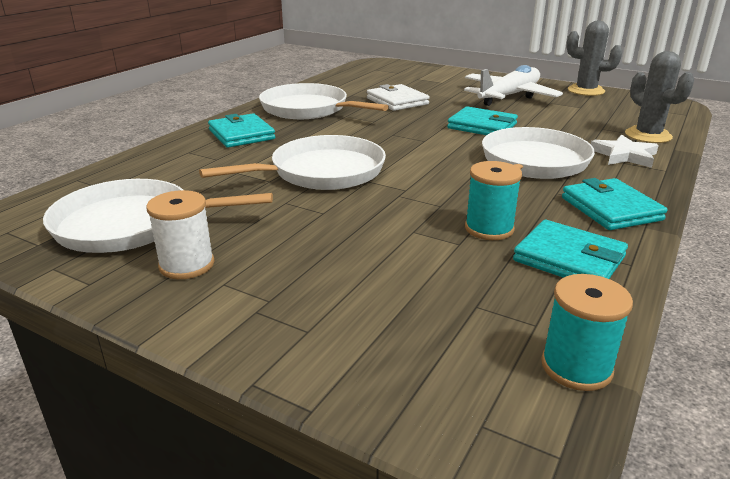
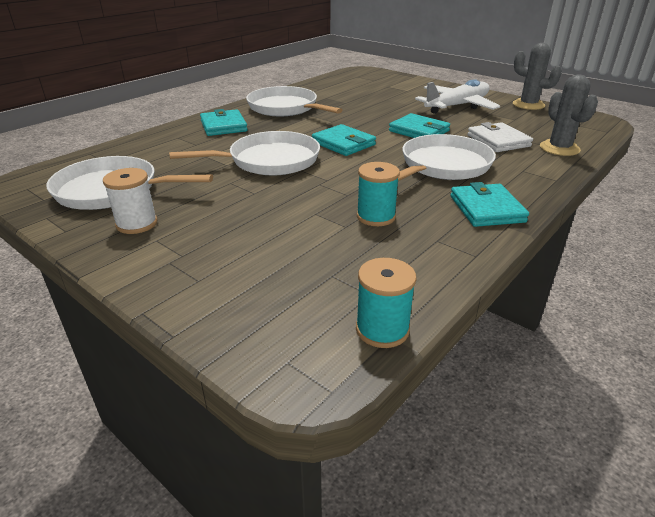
camera: 10 degrees right, 5 degrees up
(397, 101) = (360, 105): white wallet -> white wallet (498, 141)
(569, 259) = (426, 246): turquoise wallet -> turquoise wallet (343, 143)
(624, 155) = (527, 164): white star -> none

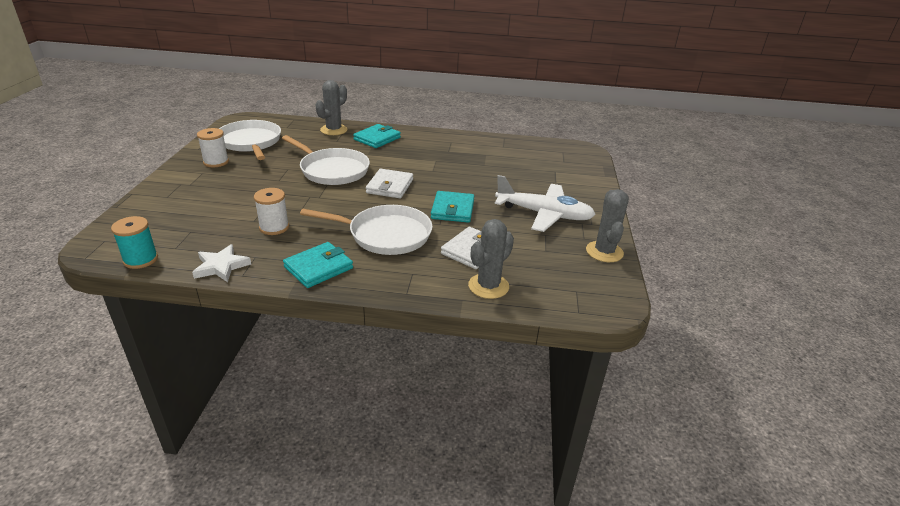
camera: 55 degrees right, 0 degrees up
(164, 140) = (334, 130): none -> grey cactus
(285, 108) = (439, 147): white pan -> none
(343, 143) = (390, 186): turquoise wallet -> white wallet
(376, 216) = (274, 227): turquoise spool -> white spool
(446, 266) = (221, 266): none -> white star

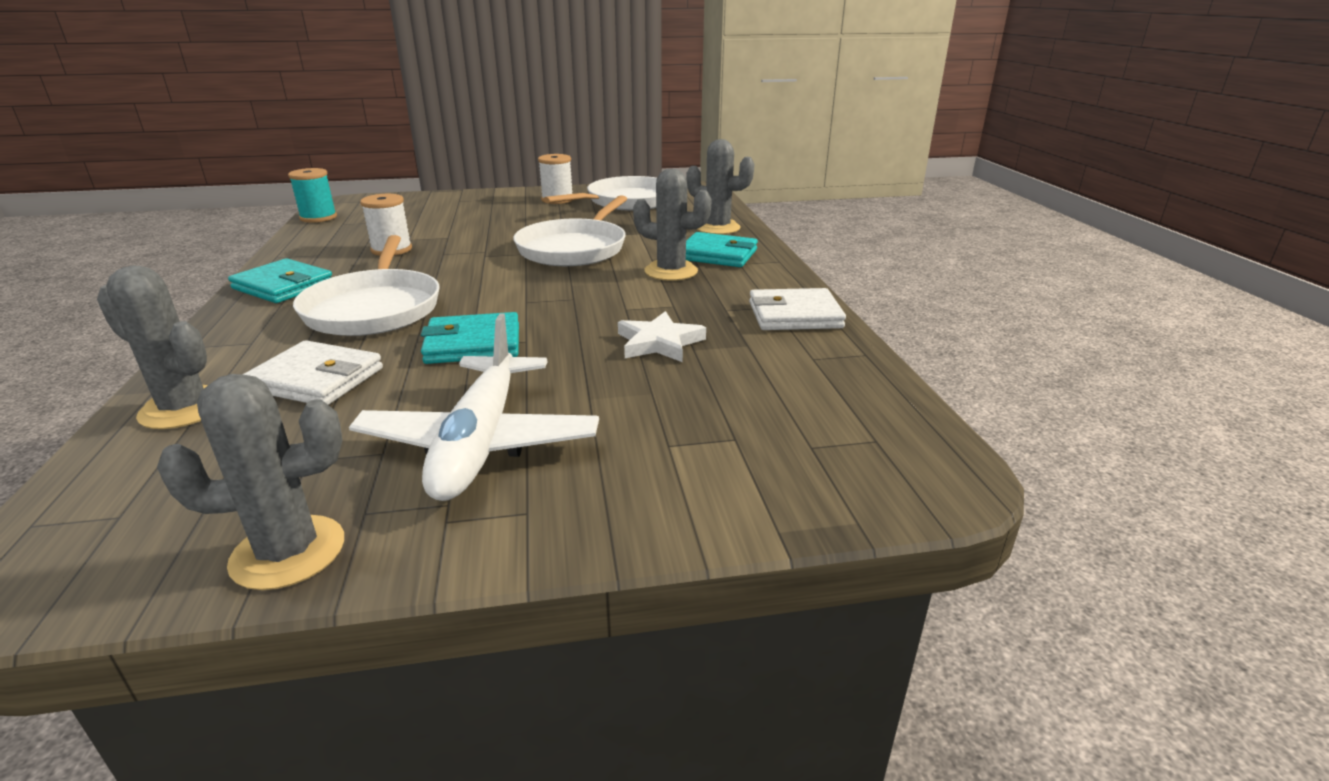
camera: 75 degrees right, 5 degrees down
(221, 266) = (298, 245): white star -> white star (659, 342)
(390, 186) = (541, 288): white wallet -> white wallet (794, 315)
(392, 153) = (671, 271): none -> grey cactus

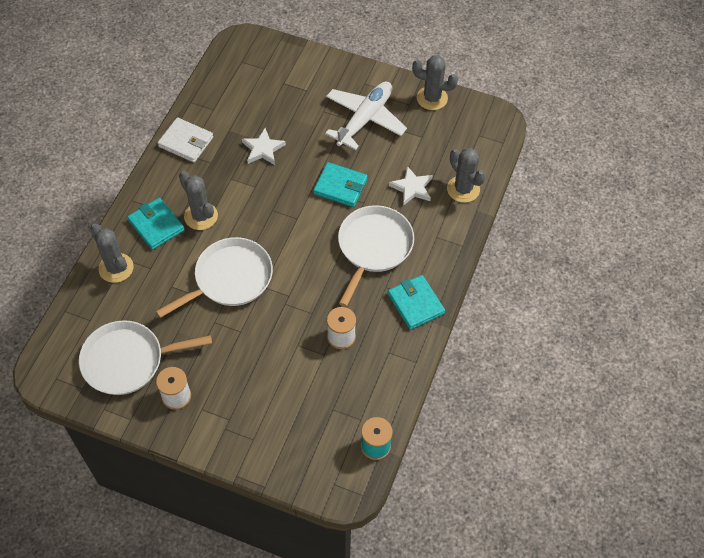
camera: 150 degrees left, 30 degrees up
(317, 379) = (412, 188): white wallet -> white star

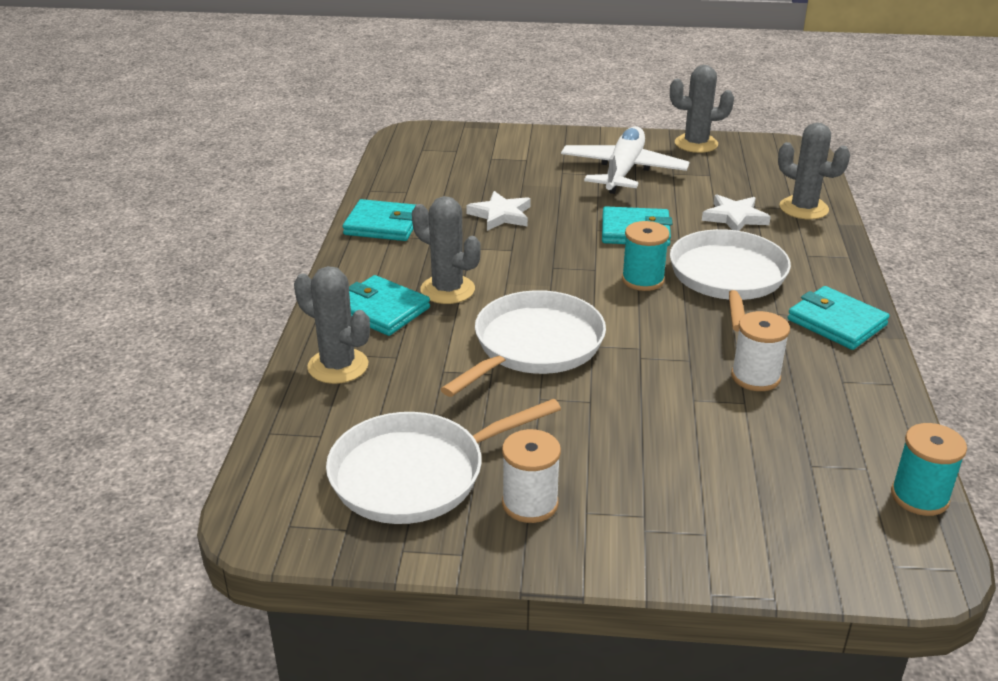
camera: 15 degrees left, 25 degrees down
(186, 142) = (383, 225): white wallet -> turquoise wallet
(321, 236) = (643, 280): none -> turquoise spool

